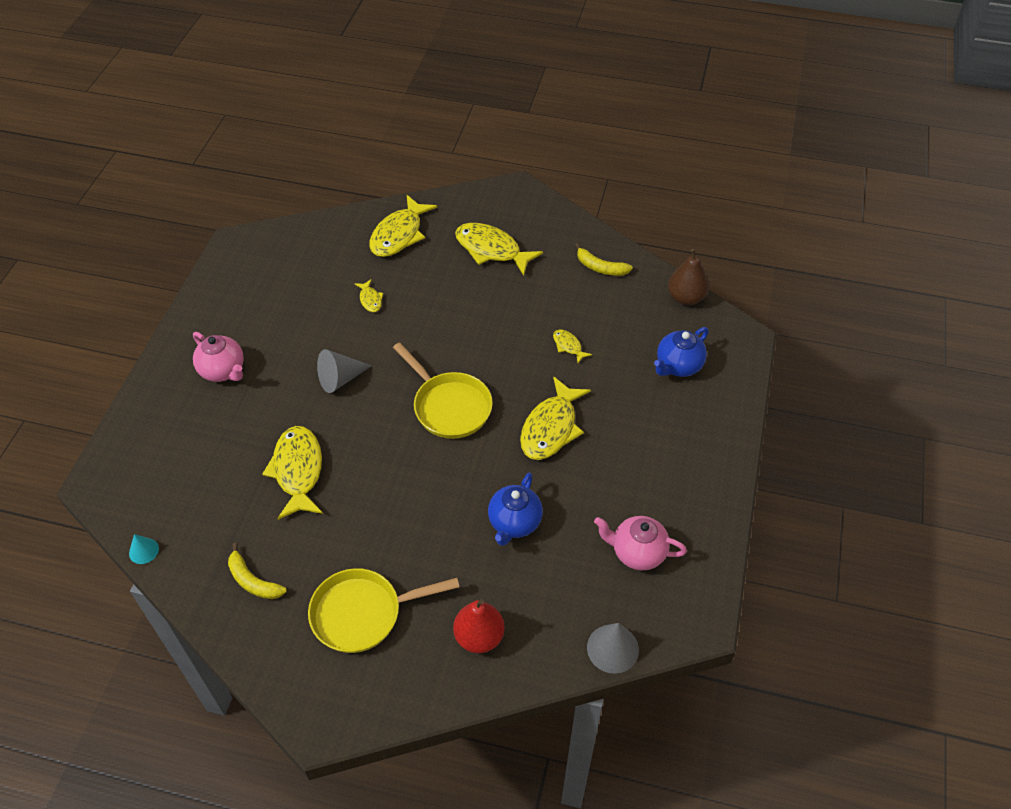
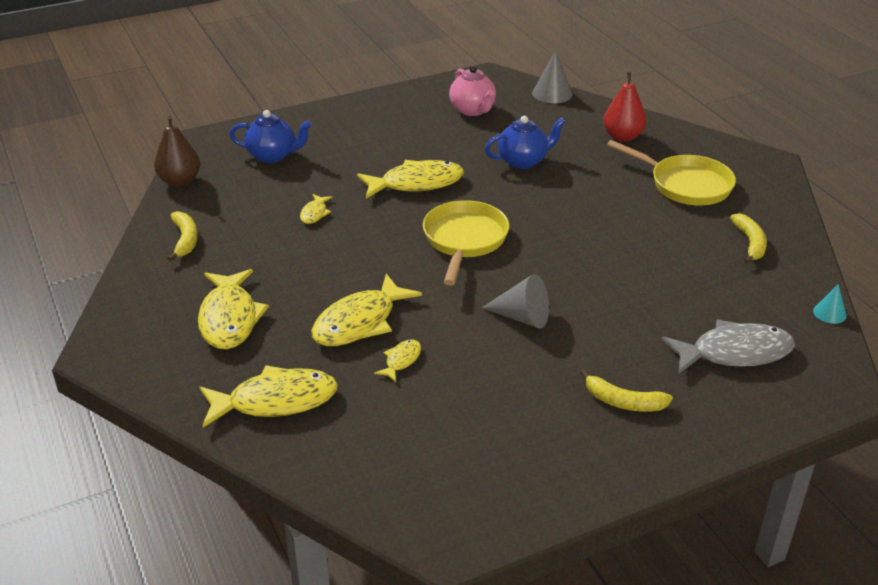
camera: 130 degrees left, 15 degrees down
(185, 459) = (734, 353): none -> grey fish
(223, 371) = (623, 402): pink teapot -> yellow banana
(298, 471) = (641, 281): yellow fish -> yellow fish (359, 322)

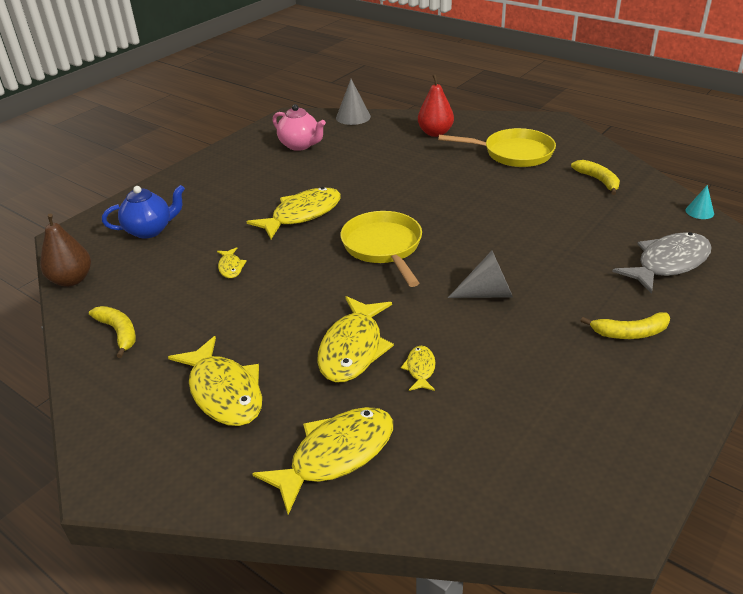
camera: 25 degrees left, 0 degrees up
(523, 161) = (376, 172): blue teapot -> none

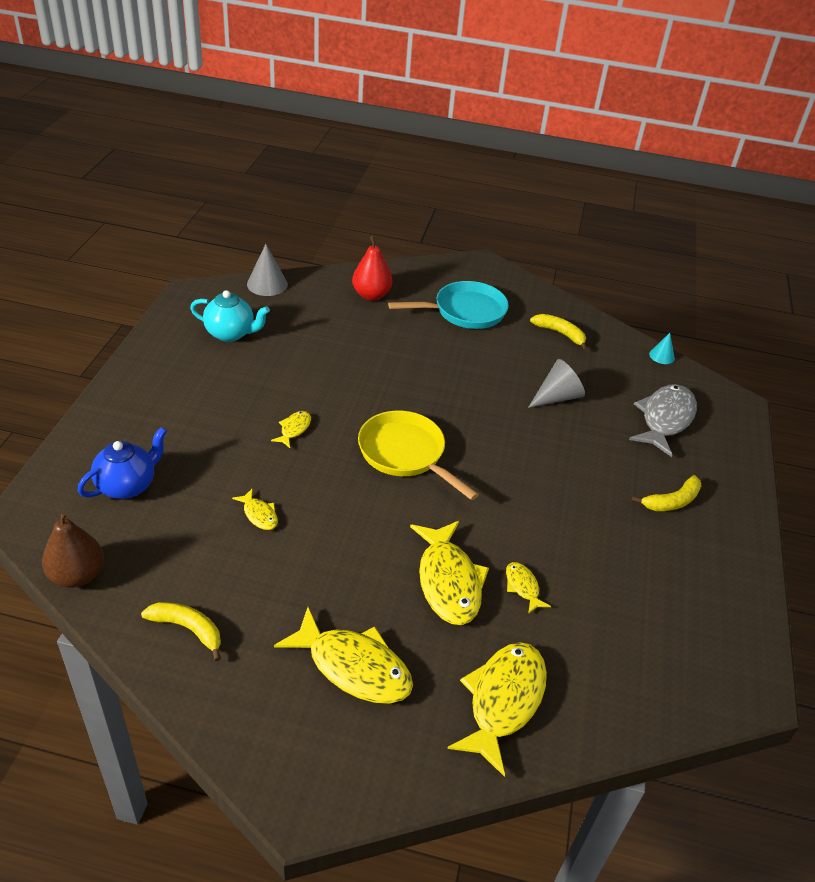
camera: 30 degrees left, 5 degrees up
(300, 145) = (231, 333): pink teapot -> turquoise teapot
(302, 214) = (294, 429): yellow fish -> yellow fish, size x0.47
(488, 293) = (534, 487): grey cone -> grey cone (557, 397)
(513, 153) = (465, 311): yellow pan -> turquoise pan

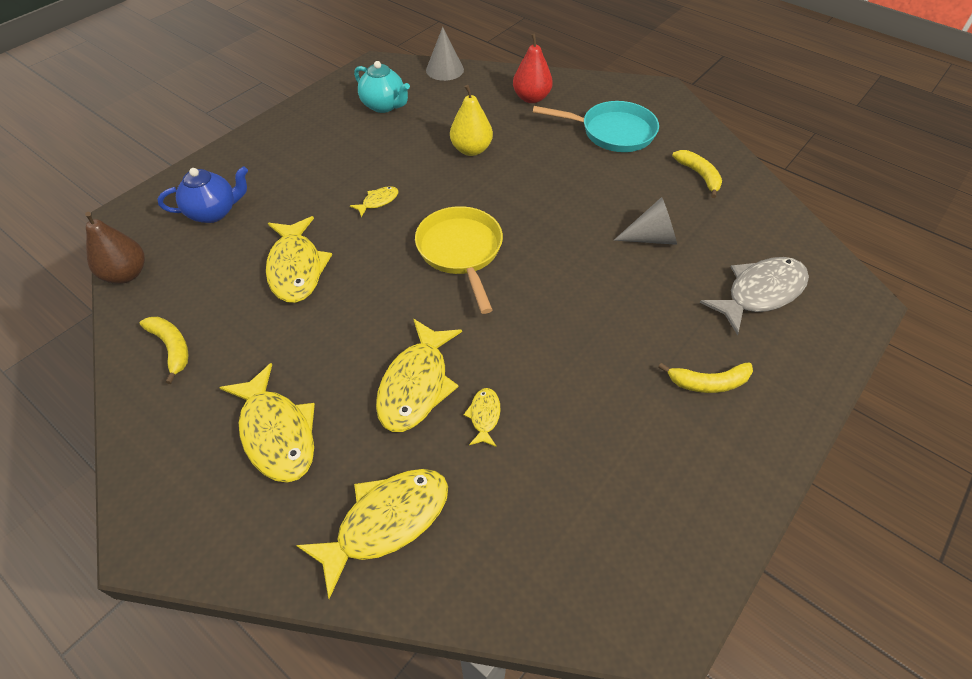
camera: 30 degrees right, 10 degrees up
(259, 514) = (296, 268): yellow fish -> yellow fish, size x2.11
(349, 357) = (471, 150): none -> yellow pear
(661, 356) = (802, 225): turquoise cone -> none

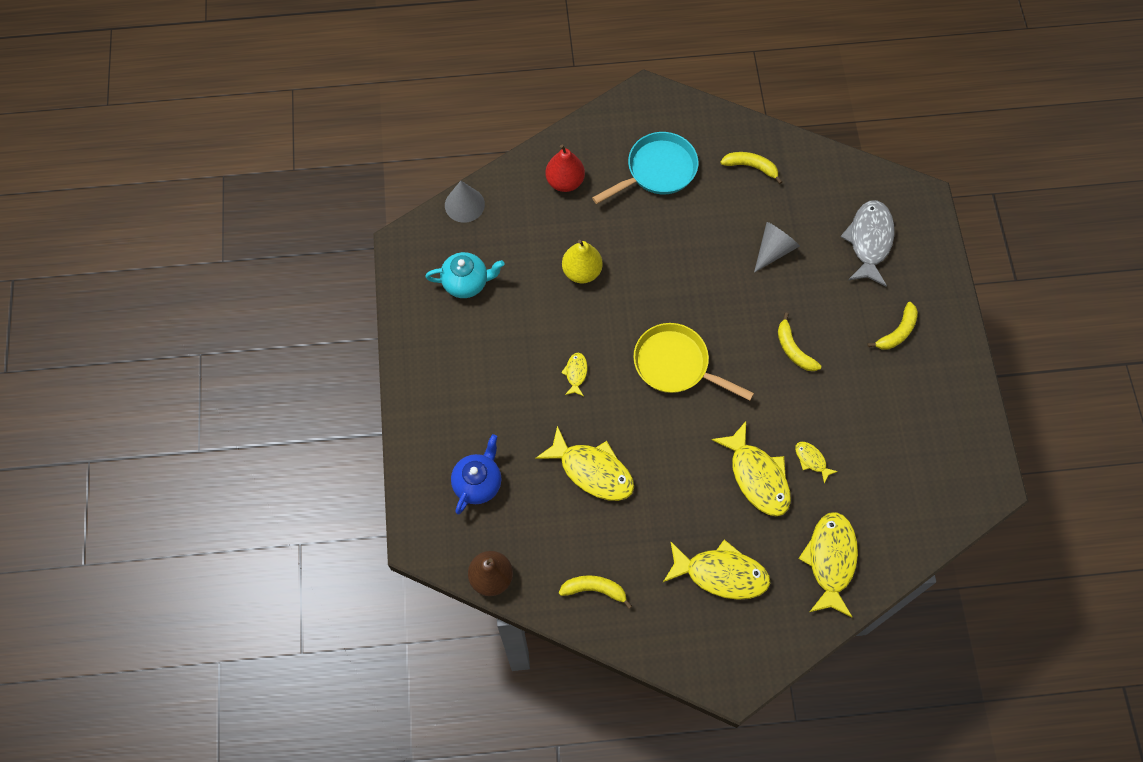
camera: 45 degrees left, 15 degrees up
(580, 317) = (793, 349): none -> yellow banana

